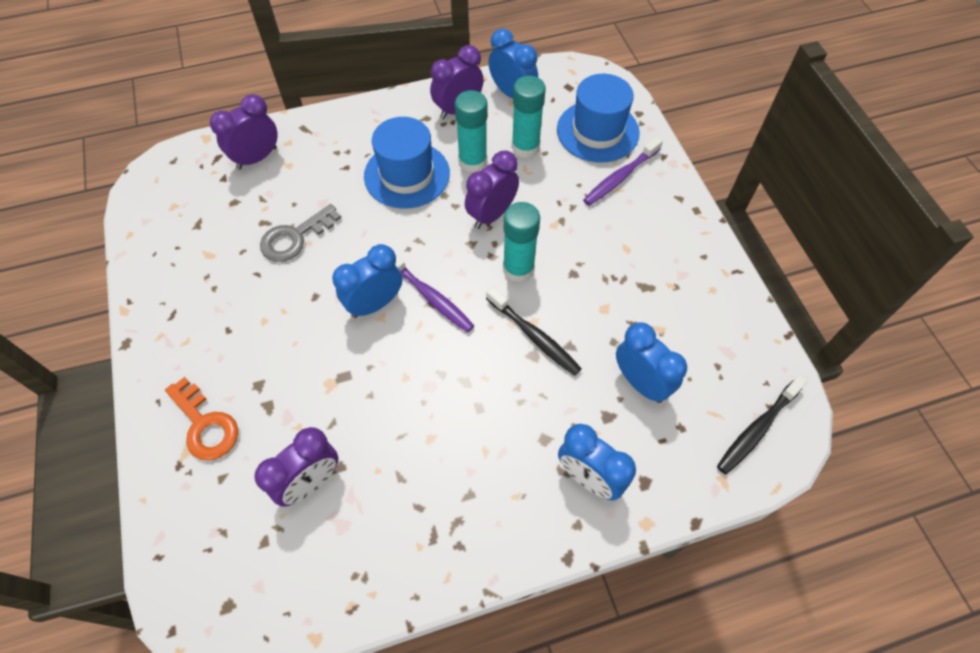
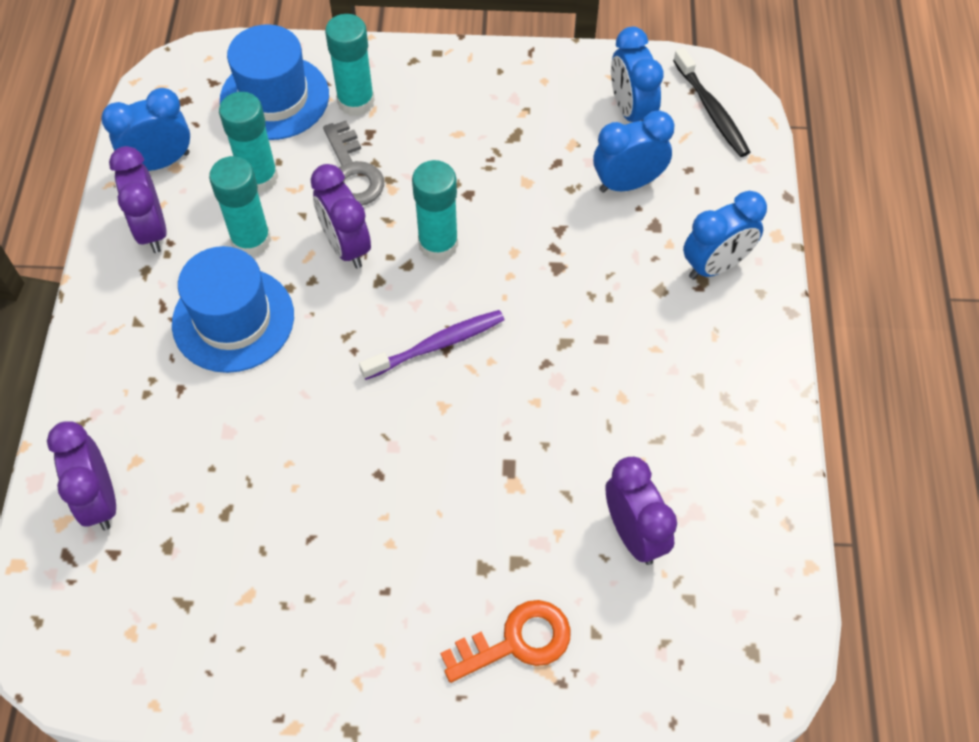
camera: 70 degrees left, 0 degrees up
(295, 237) = (272, 478): grey key -> grey key (352, 172)
(375, 304) = (421, 408): blue clock -> blue clock (631, 111)
(534, 336) = (534, 258): black toothbrush -> none
(620, 177) = (356, 102): purple toothbrush -> turquoise glue stick

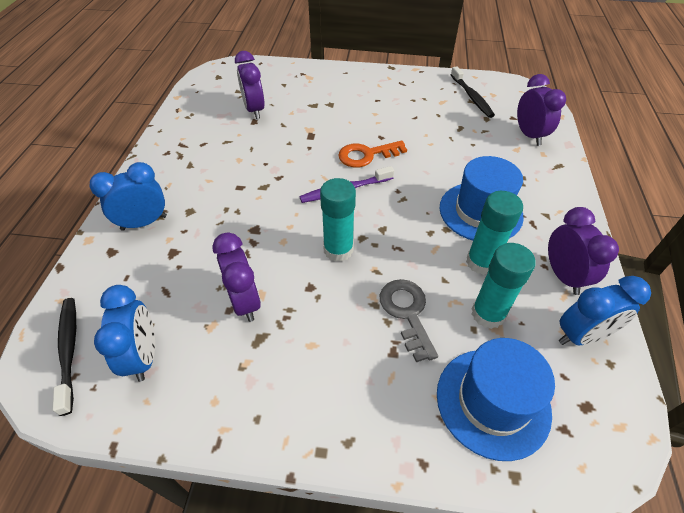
camera: 175 degrees left, 10 degrees down
(180, 618) = (471, 97): none -> black toothbrush
(346, 246) = (407, 253): purple clock -> purple clock (245, 301)
(356, 102) = (408, 389): turquoise glue stick -> none
(516, 641) = (319, 84): orange key -> orange key (367, 155)
(628, 183) = (178, 286): blue clock -> none

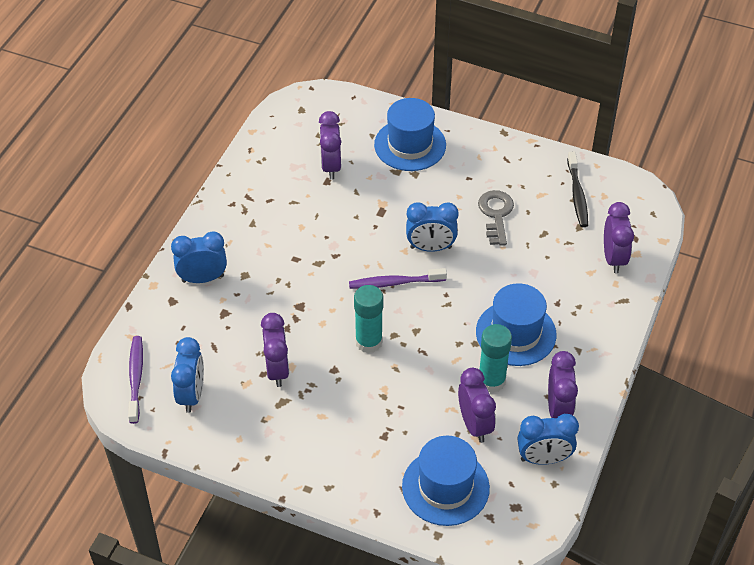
camera: 15 degrees right, 0 degrees up
(69, 351) = (136, 378): black toothbrush -> purple toothbrush
(318, 86) = (410, 145): none -> blue hat
(367, 155) = (430, 247): orange key -> blue clock
(407, 313) = (407, 409): grey key -> grey key (496, 214)
(488, 314) = (474, 425): turquoise glue stick -> purple clock

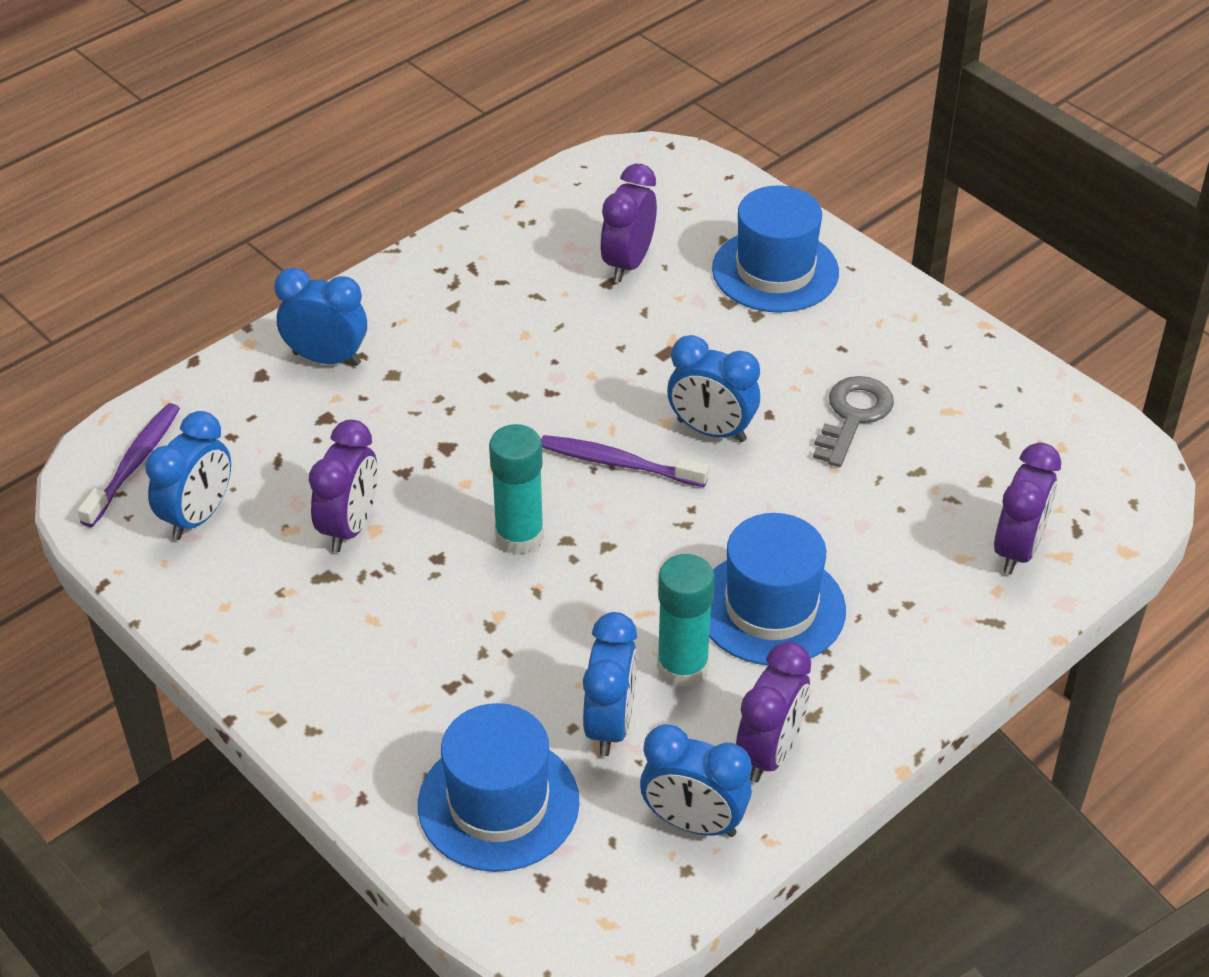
camera: 25 degrees right, 5 degrees down
(474, 425) = (610, 724): purple clock -> blue clock
(577, 195) = (1014, 430): black toothbrush -> none

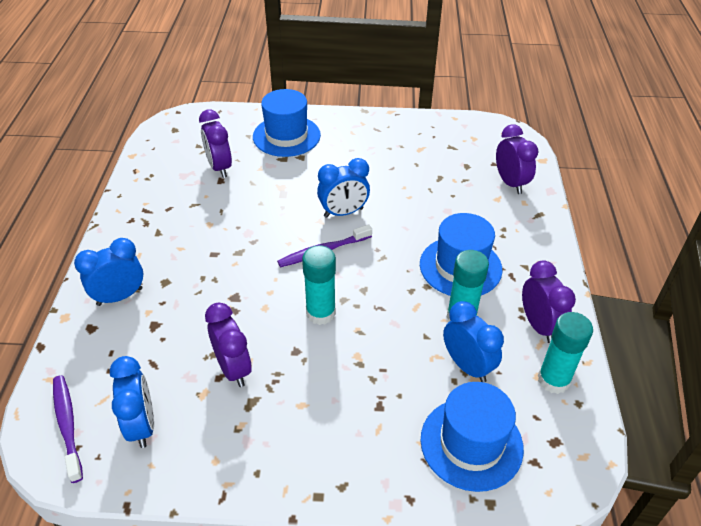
camera: 45 degrees left, 0 degrees up
(693, 823) = (553, 380): blue clock -> turquoise glue stick
(853, 416) = (389, 172): grey key -> none

